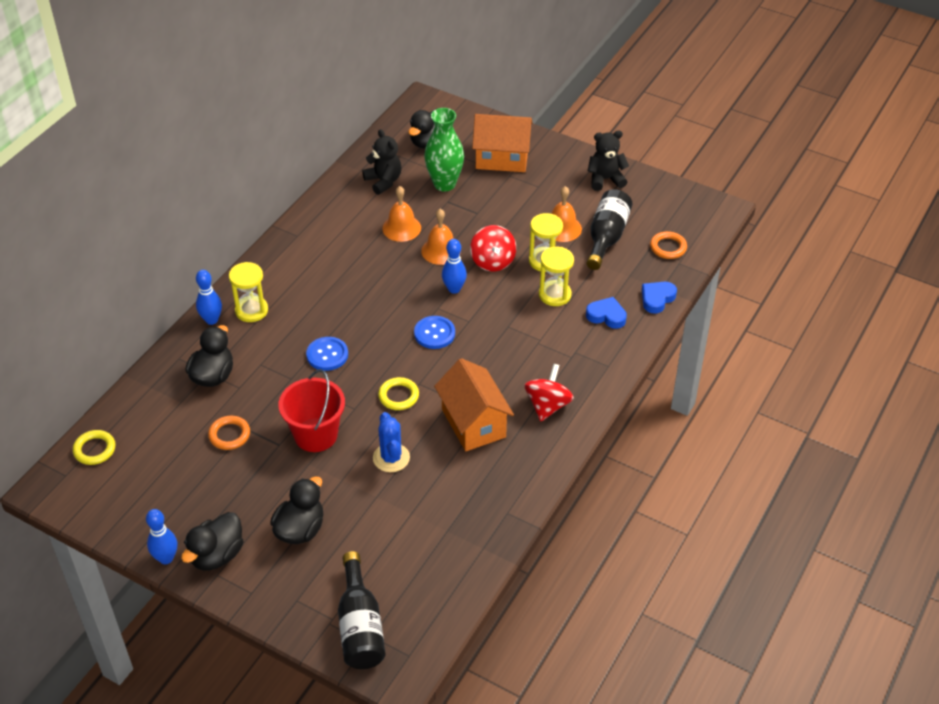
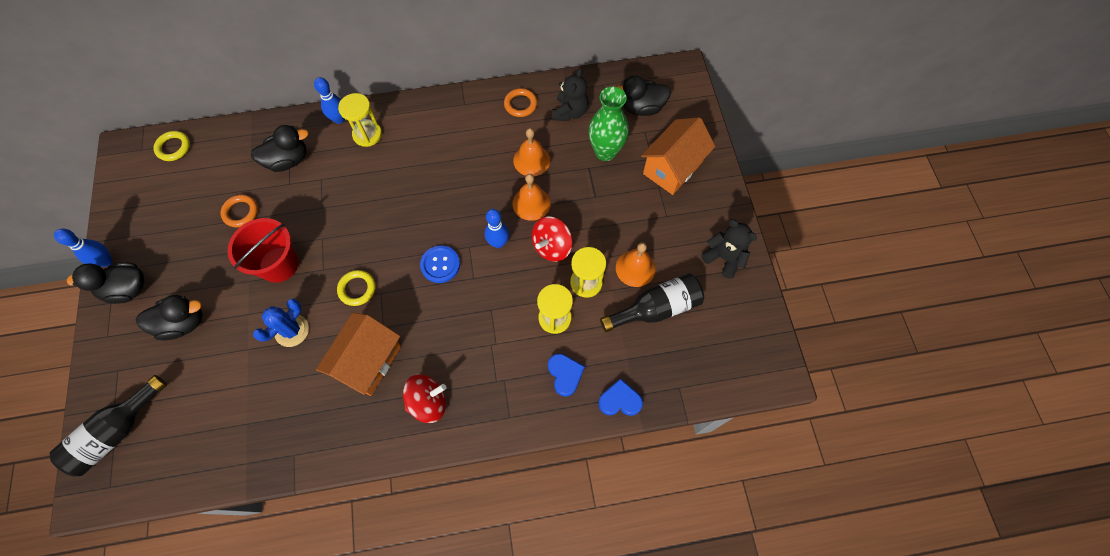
camera: 50 degrees right, 20 degrees up
(327, 355) = (362, 212): blue button -> none
(502, 158) = (672, 168): orange house -> orange house turned 75 degrees clockwise
(668, 247) = (689, 365): orange ring -> orange ring (520, 104)

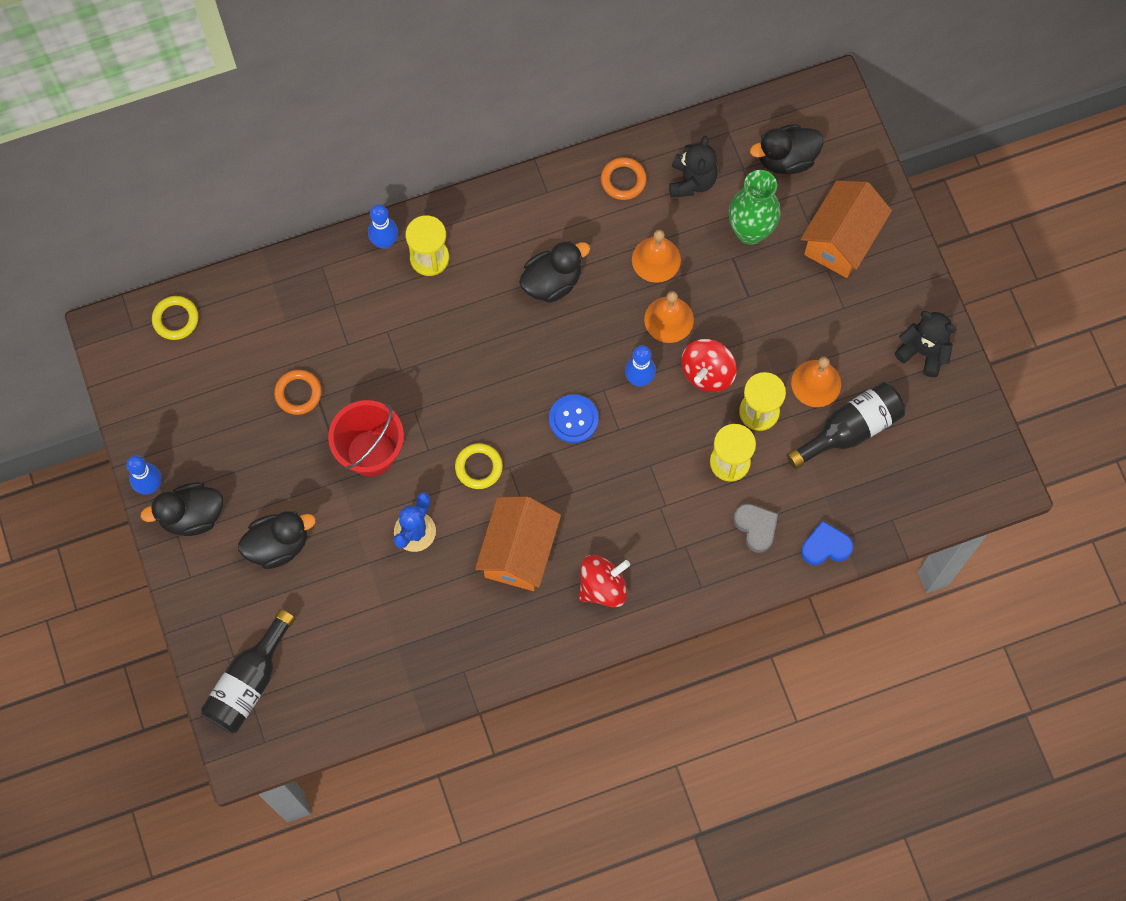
camera: 10 degrees left, 5 degrees up
(288, 160) = (335, 312): black duck -> black duck (552, 282)
(565, 375) = (756, 527): blue heart -> grey heart

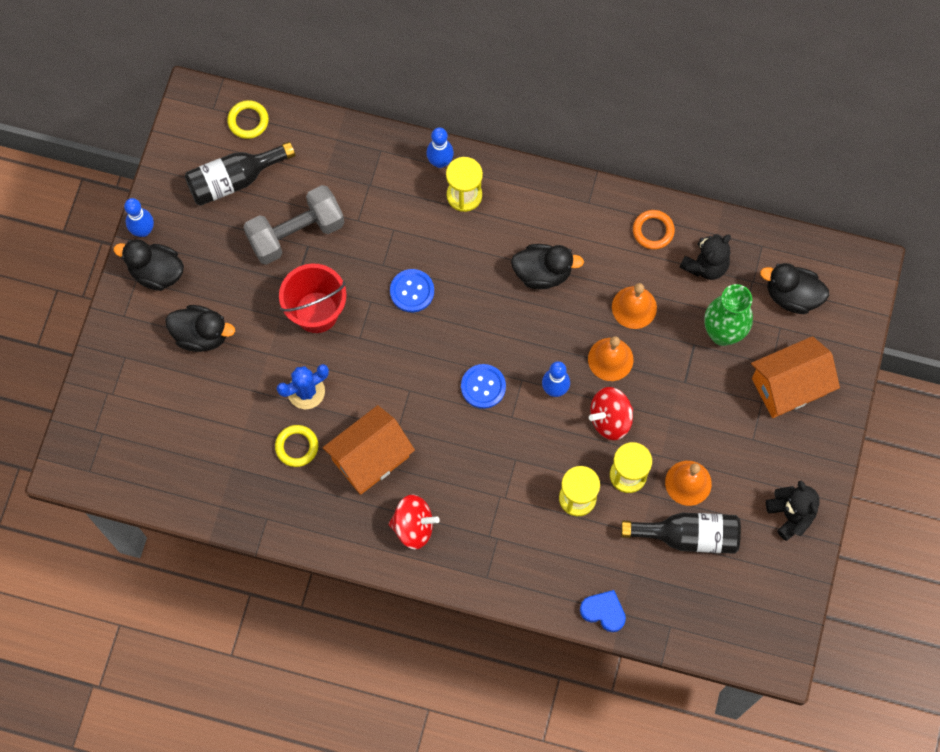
camera: 35 degrees right, 0 degrees up
(249, 682) = (110, 420): black bottle -> black bottle (234, 180)
(298, 393) = (296, 233): orange ring -> grey dumbbell
(445, 376) = (412, 291): none -> blue button
(478, 467) = (387, 375): yellow ring -> yellow ring (297, 447)
(756, 527) = (561, 561): grey heart -> none

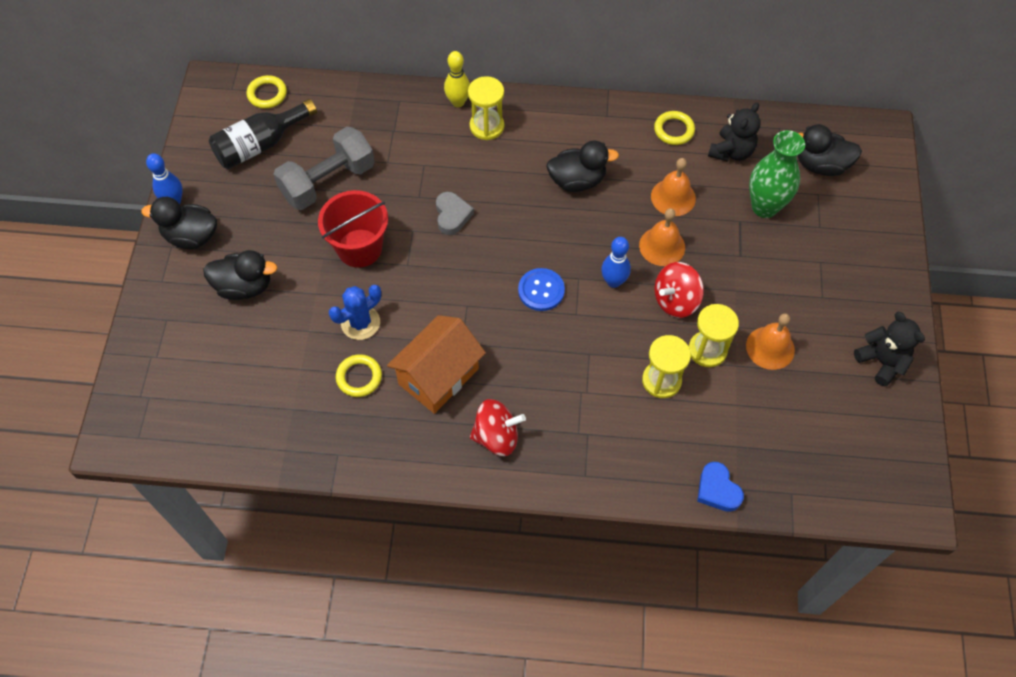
camera: 10 degrees left, 10 degrees down
(412, 291) = (452, 215): blue button -> grey heart
(440, 162) = (458, 102): blue bowling pin -> yellow bowling pin
(603, 611) = (717, 490): blue heart -> blue heart turned 135 degrees counterclockwise
(653, 231) = (674, 130): orange ring -> yellow ring
(688, 536) = (784, 399): black bottle -> none
(789, 386) = (842, 243): orange house -> none

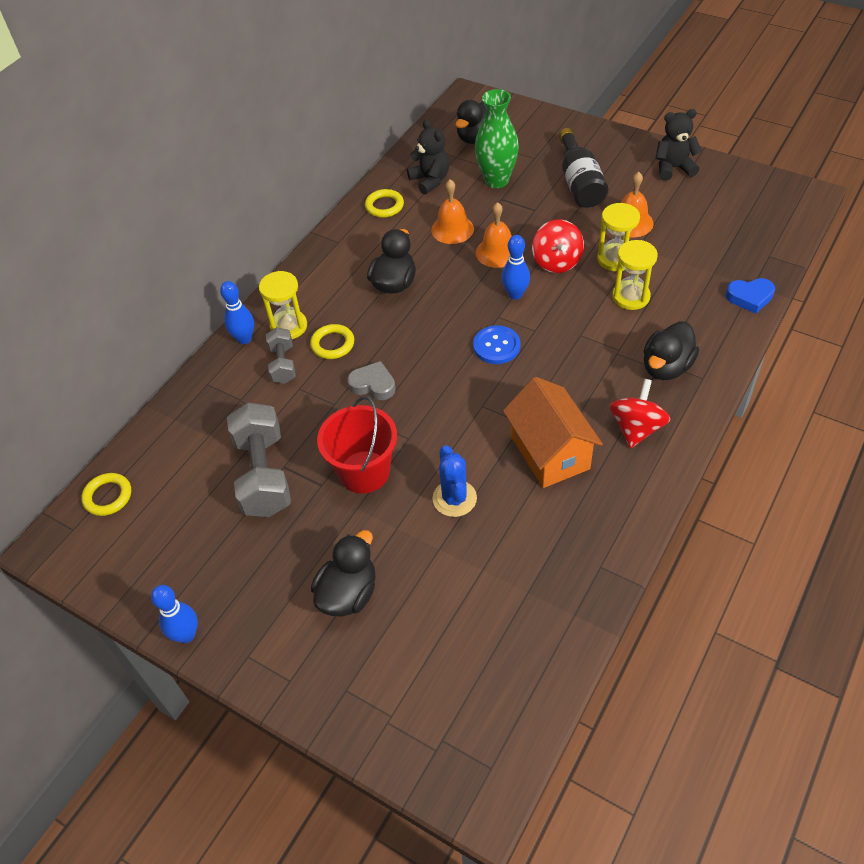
camera: 60 degrees left, 10 degrees down
(191, 236) = (248, 630): black duck -> black duck (666, 367)
(260, 145) = (171, 523): black bottle -> black bottle (579, 182)
(359, 377) = (518, 519): yellow ring -> yellow ring (332, 344)
(443, 142) = (283, 364): none -> grey dumbbell
(458, 102) = (244, 339): yellow bowling pin -> blue bowling pin

